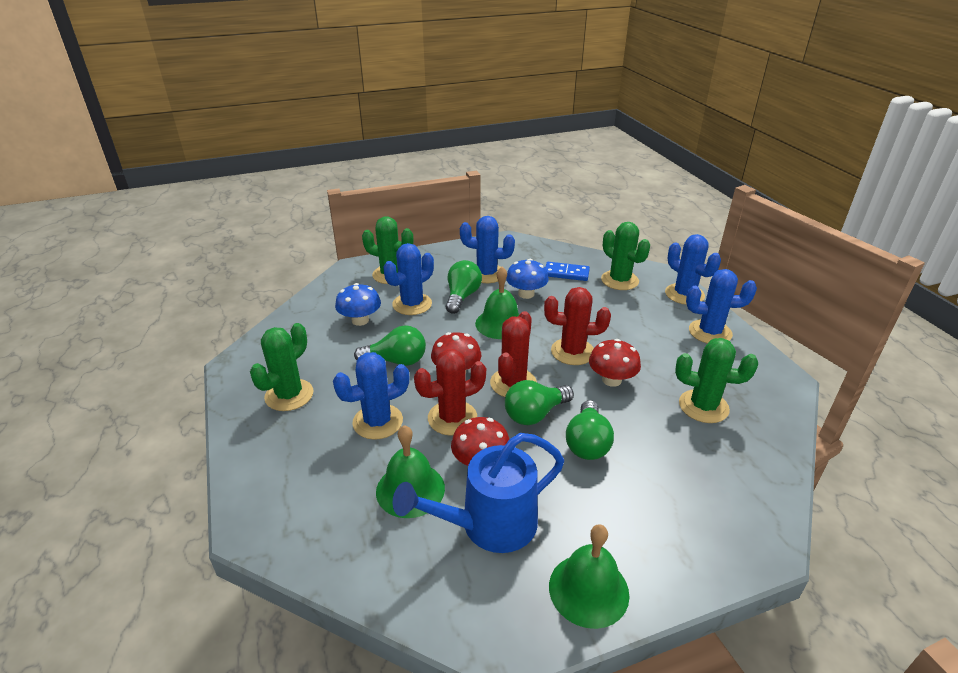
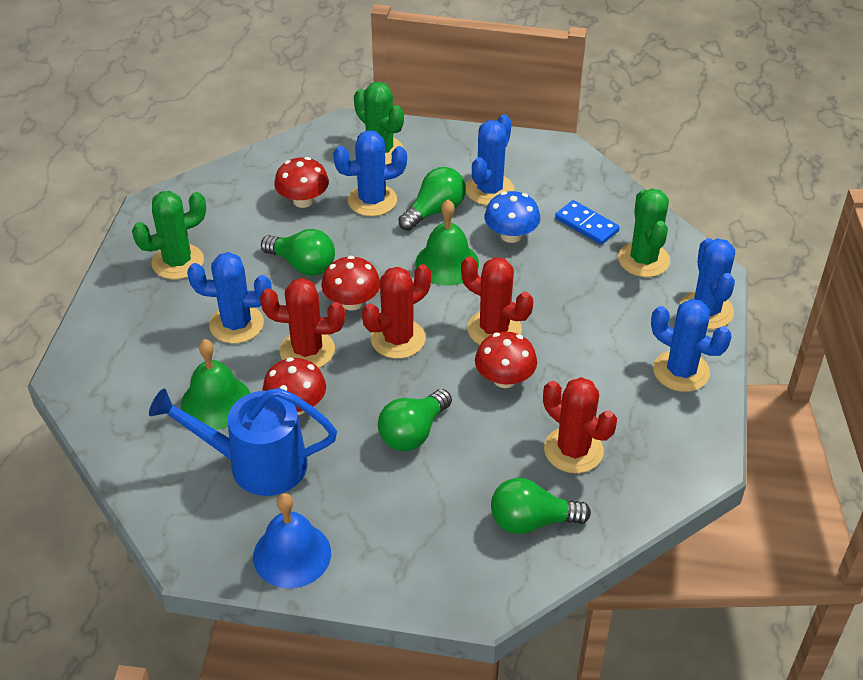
camera: 30 degrees right, 10 degrees up
(360, 320) = (303, 200): blue mushroom -> red mushroom
(486, 274) = (489, 190): blue cactus -> blue cactus turned 75 degrees clockwise
(535, 414) = (389, 381): green light bulb -> green light bulb (531, 521)
(588, 590) = (292, 554): green bell -> blue bell
(703, 406) = (573, 450): green cactus -> red cactus

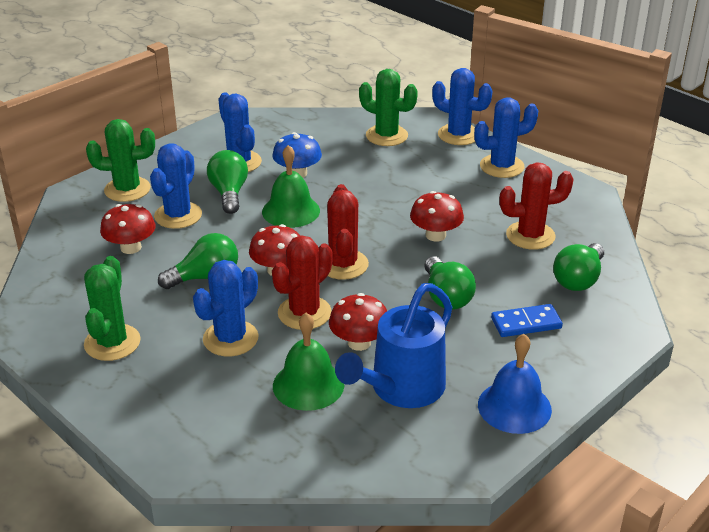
camera: 55 degrees left, 10 degrees down
(494, 329) = (382, 219): red cactus -> none
(586, 225) = (326, 141): blue domino -> blue domino (526, 323)

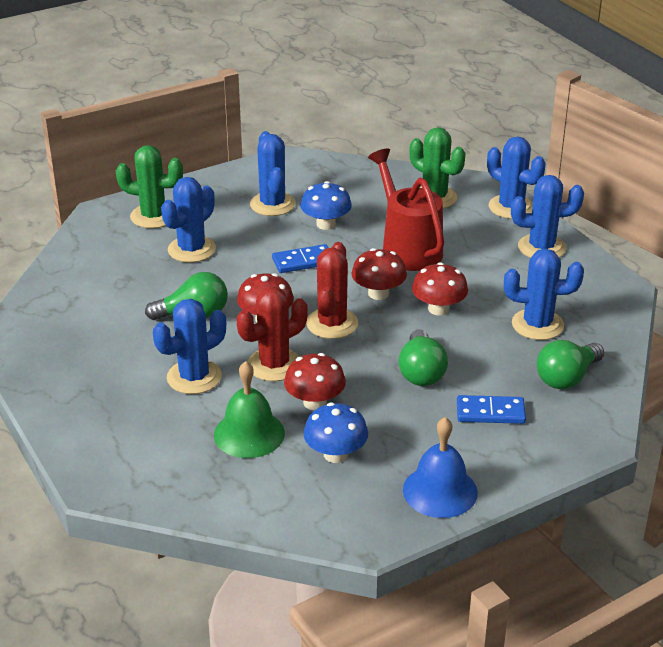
camera: 15 degrees right, 0 degrees up
(112, 343) = (84, 362): green cactus -> none
(131, 247) = (135, 274): red mushroom -> red mushroom (378, 293)
(229, 193) = (249, 235): green light bulb -> none
(291, 211) = (303, 261): green bell -> blue domino
(382, 184) = (407, 247): none -> red watering can
(401, 389) = (335, 454): blue watering can -> blue mushroom
(530, 236) = (537, 325): red cactus -> blue cactus

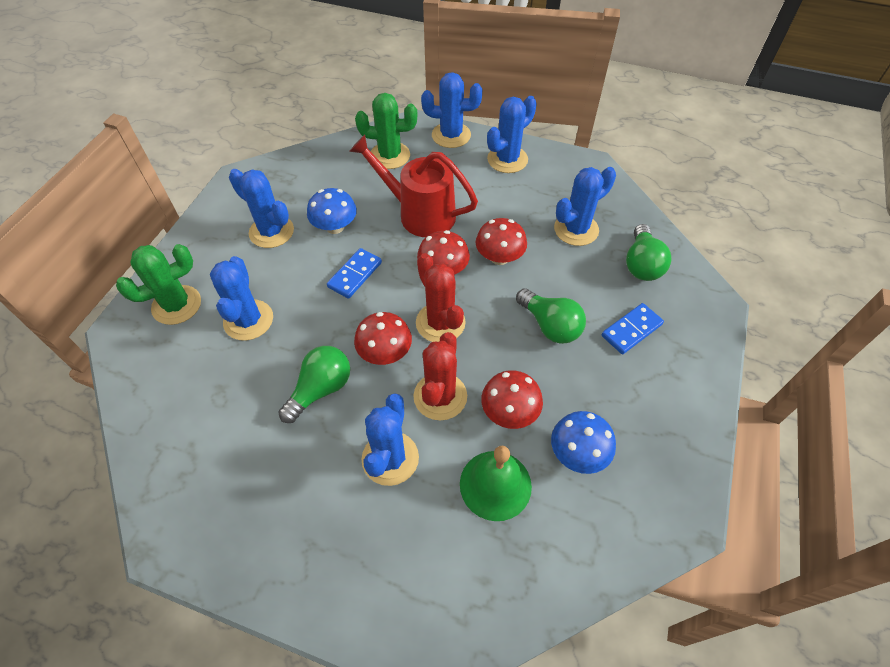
camera: 40 degrees left, 20 degrees up
(440, 491) = (679, 430): blue bell -> none

